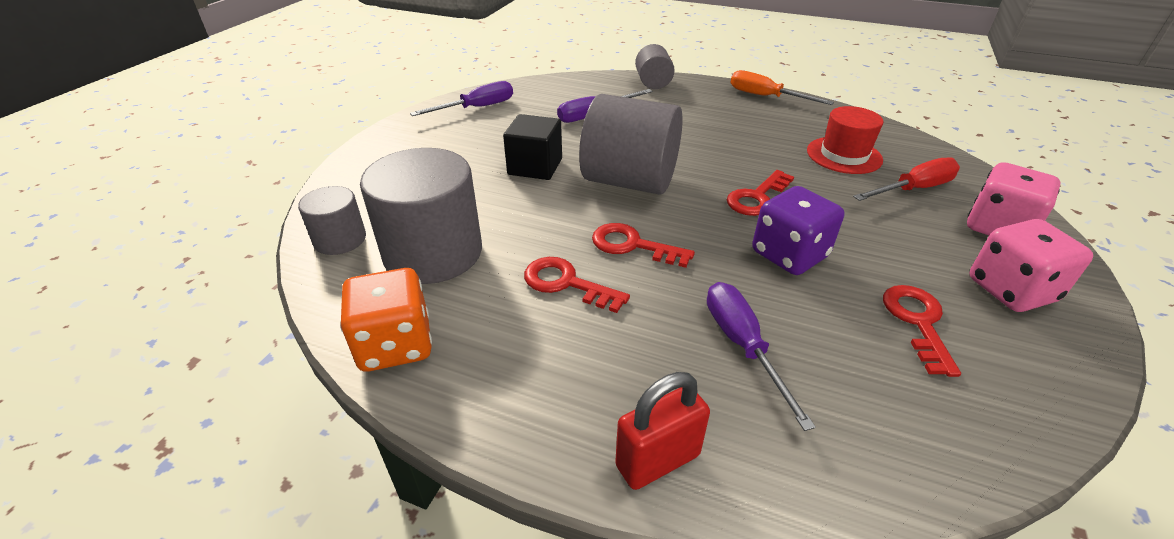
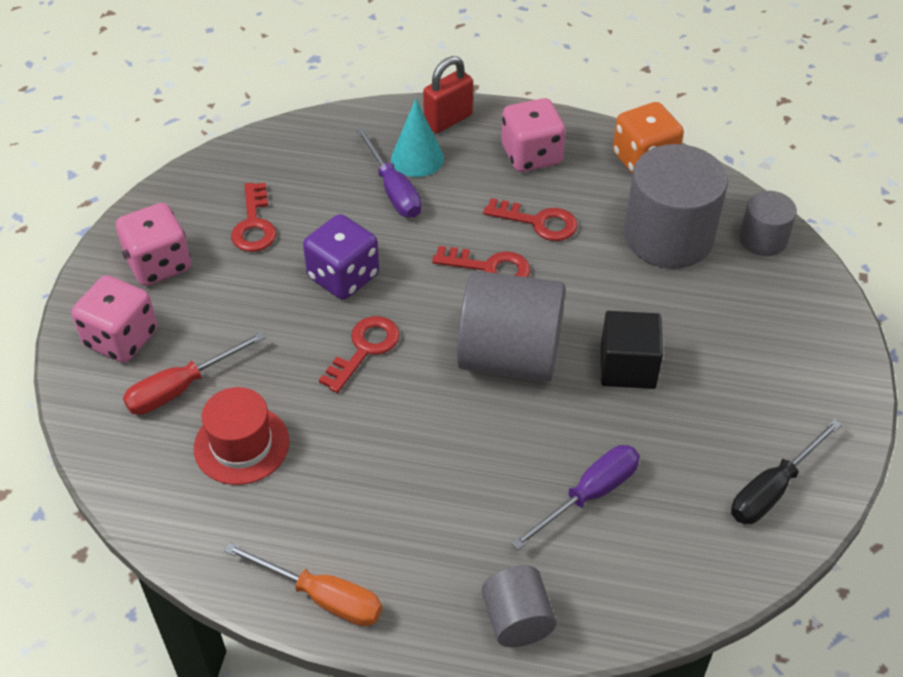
camera: 170 degrees right, 10 degrees up
(477, 108) = (773, 489): purple screwdriver -> black screwdriver
(543, 373) = (531, 155): none -> pink dice
(710, 391) = (417, 158): none -> turquoise cone

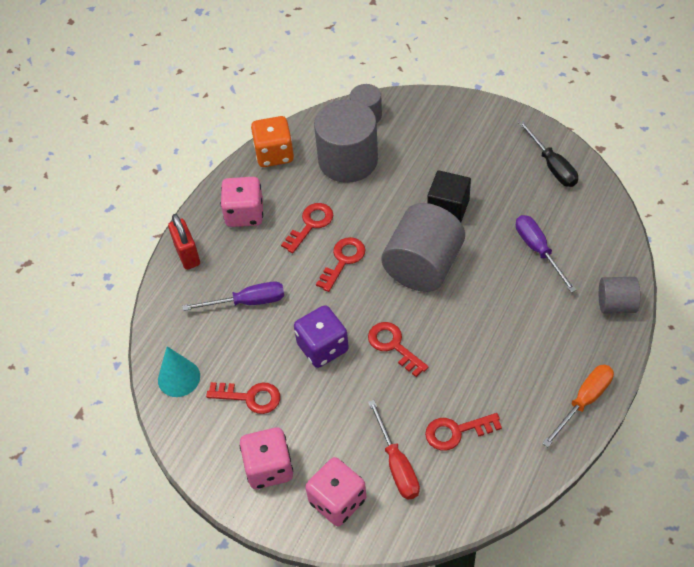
camera: 70 degrees left, 5 degrees up
(241, 445) = (456, 432): red hat -> red key
(417, 158) = (220, 281): turquoise cone -> turquoise cone (179, 378)

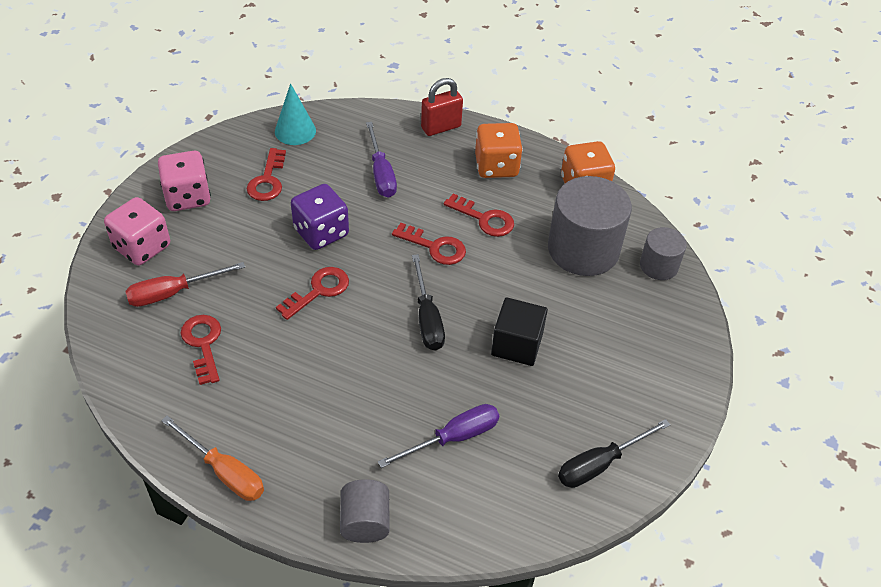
camera: 80 degrees right, 5 degrees down
(245, 214) = (496, 166): pink dice -> orange dice
(423, 266) = (427, 318): grey cylinder -> black screwdriver

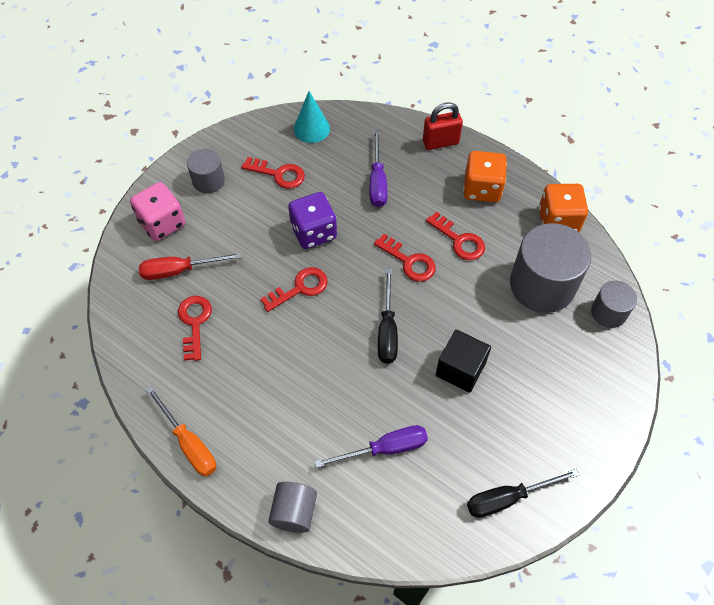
camera: 15 degrees right, 10 degrees up
(187, 197) = (208, 181): pink dice -> grey cylinder
(267, 180) = (278, 174): red key -> red key turned 90 degrees counterclockwise

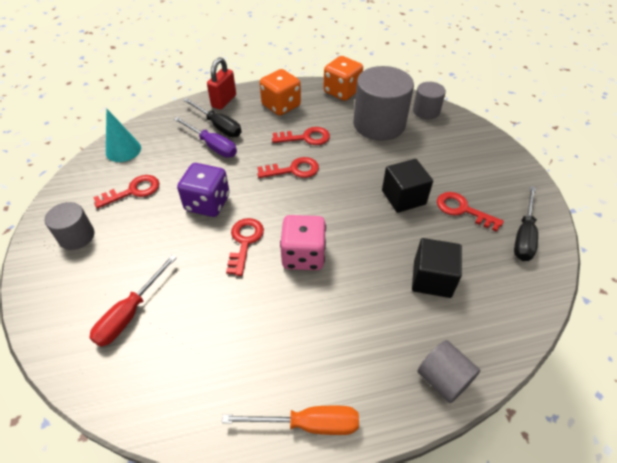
camera: 50 degrees left, 10 degrees down
(162, 223) = (69, 295): pink dice -> pink dice (303, 255)
(194, 323) = (193, 336): red key -> red key (463, 210)
(385, 449) = (432, 279): purple screwdriver -> black cube
(387, 330) = (335, 215): black screwdriver -> black screwdriver (218, 126)

